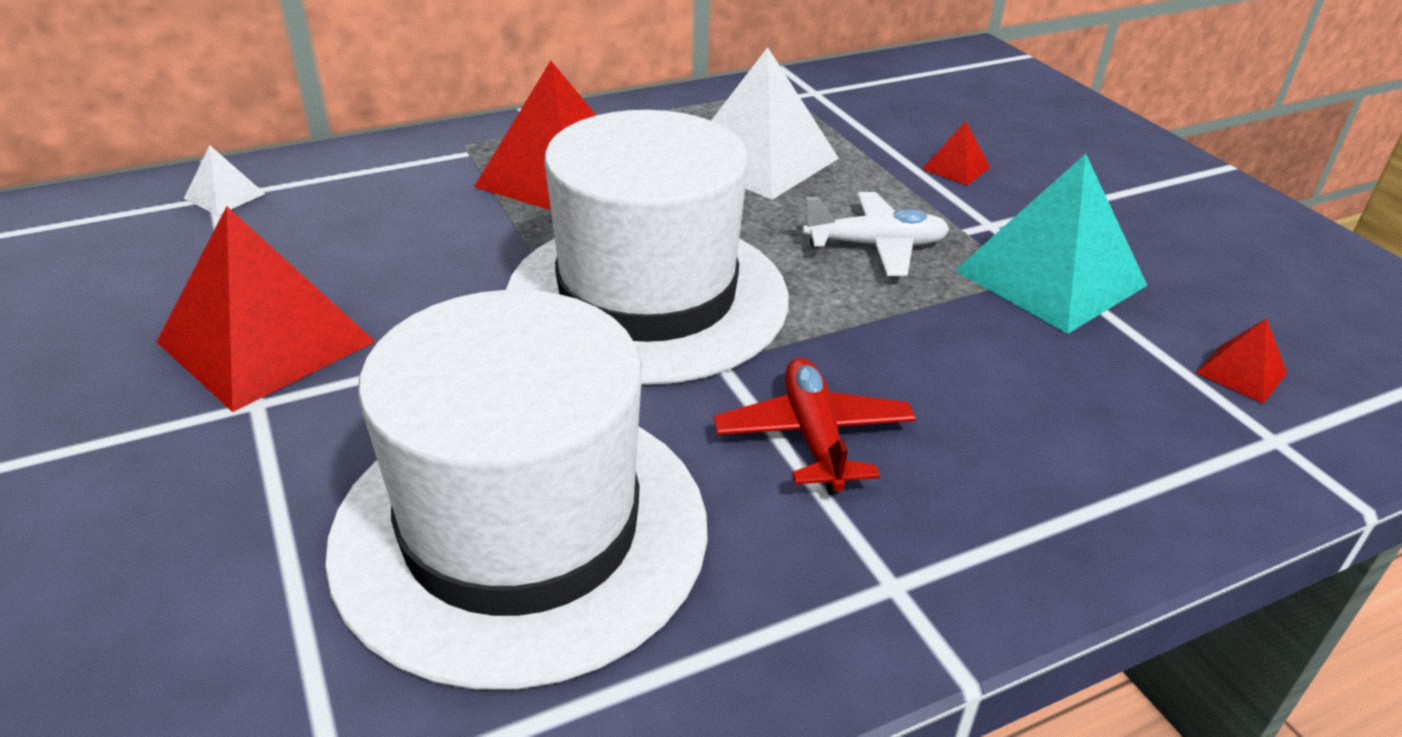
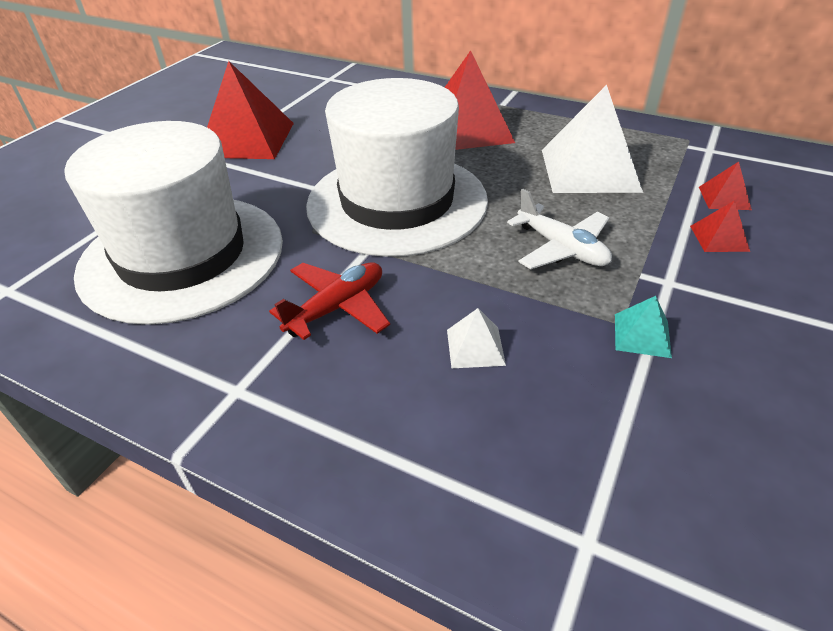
camera: 55 degrees right, 5 degrees up
(224, 196) = (333, 79): white pyramid -> white pyramid (475, 347)
(1050, 277) = (642, 335): turquoise pyramid -> turquoise pyramid, size x0.44
(1241, 373) = (661, 491): red pyramid -> red pyramid (724, 198)

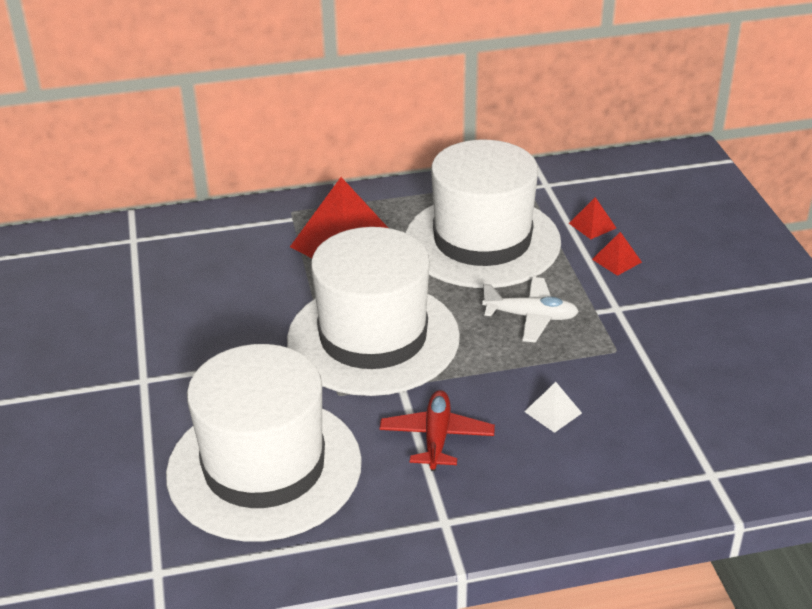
camera: 40 degrees left, 5 degrees down
(247, 139) = (152, 343): red pyramid -> none
(589, 170) = (482, 241): white pyramid -> white hat
(642, 335) = (635, 352): turquoise pyramid -> none

